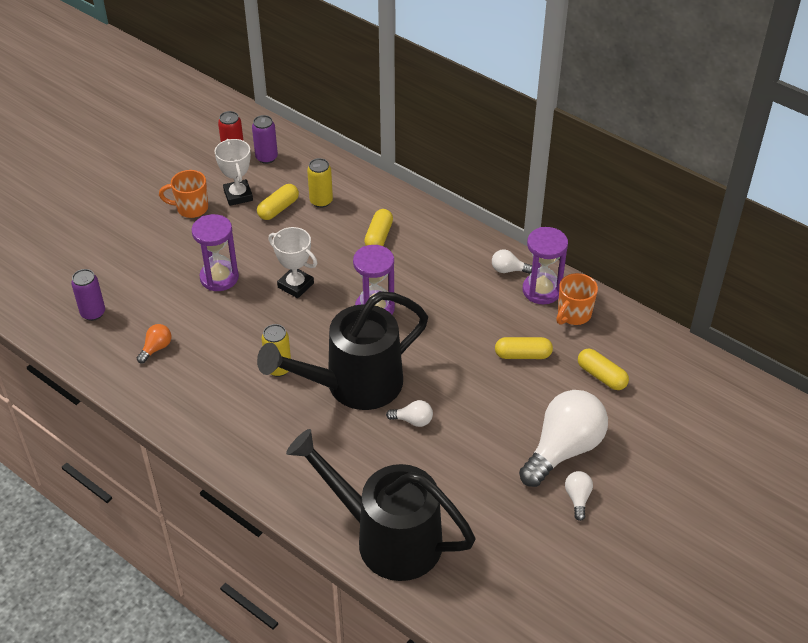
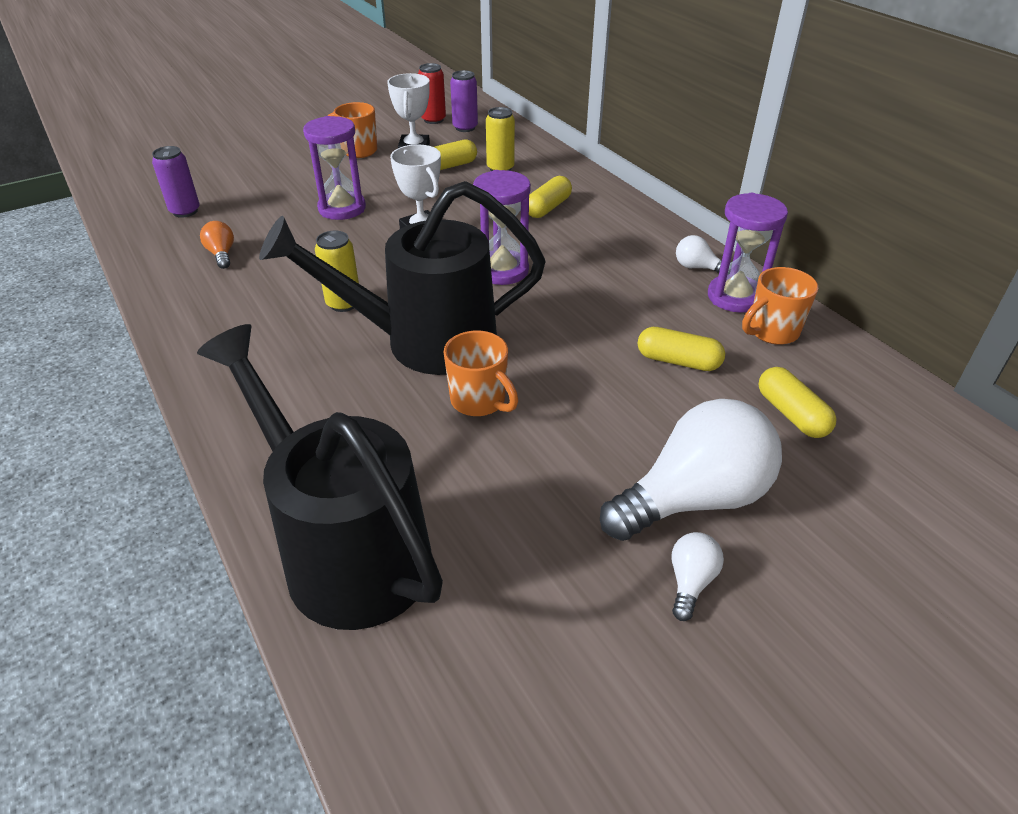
camera: 20 degrees right, 5 degrees down
(156, 348) = (221, 254): orange light bulb -> orange light bulb turned 75 degrees counterclockwise
(413, 420) = (479, 401): white light bulb -> orange mug

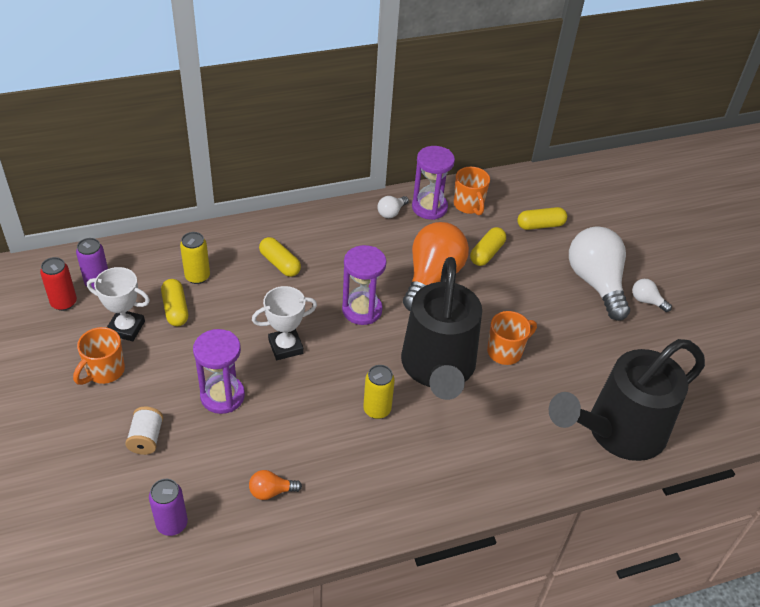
camera: 80 degrees left, 5 degrees up
(282, 182) = (146, 438): none -> white spool
(592, 317) = (432, 278): none -> orange light bulb

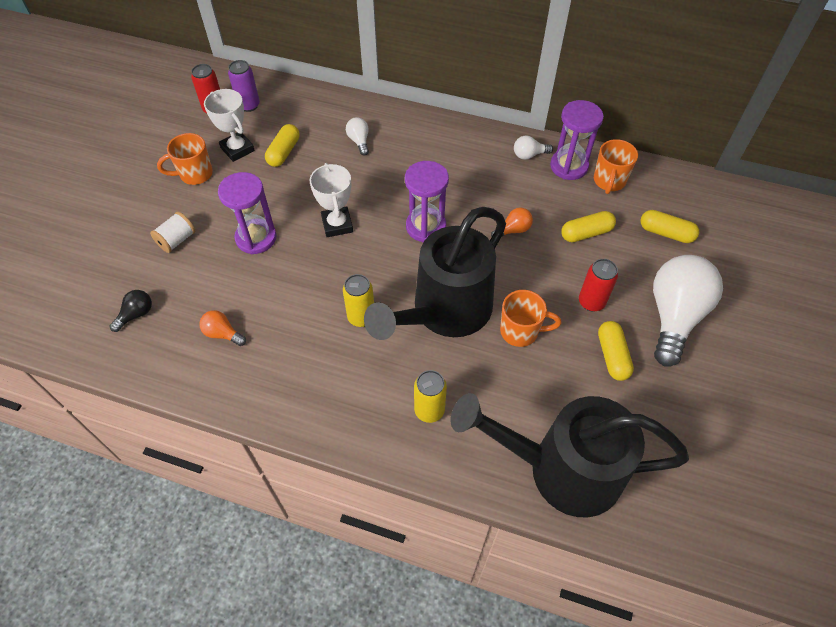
camera: 40 degrees right, 10 degrees up
(172, 524) = (136, 314): purple can -> black light bulb
(197, 276) = (322, 134): yellow can -> yellow can (429, 410)
(280, 264) = (394, 154): yellow capsule -> yellow capsule (612, 356)
(285, 346) = (337, 225): white trophy -> white trophy turned 60 degrees clockwise
(432, 278) = (513, 230): orange light bulb -> orange light bulb, size x0.43
(534, 302) = (591, 302): none -> red can
(646, 301) = (714, 363): white light bulb -> white light bulb (359, 141)

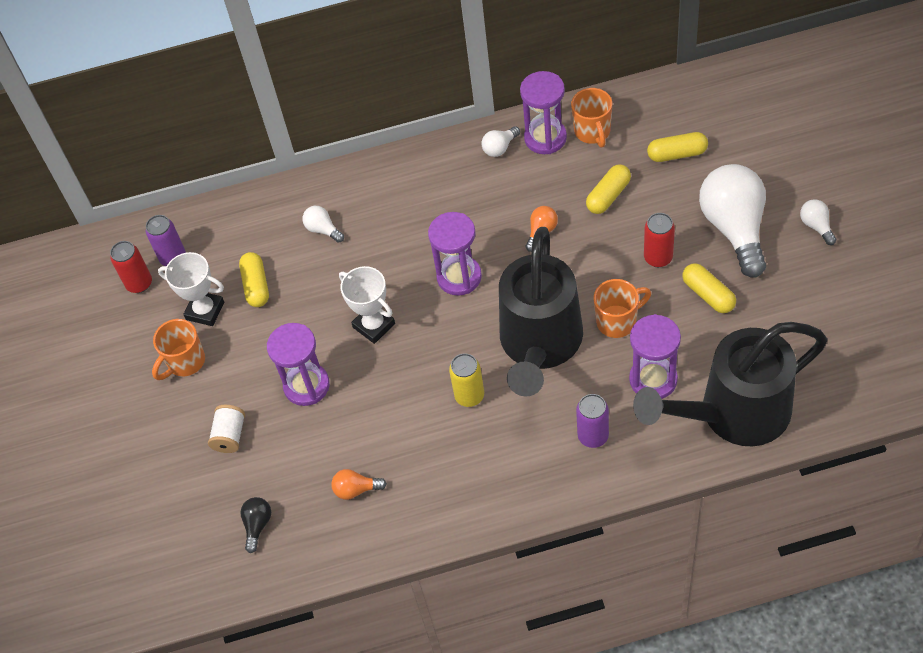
camera: 25 degrees left, 0 degrees up
(429, 410) = (593, 436): yellow can -> purple can
(514, 396) = (653, 379): none -> purple hourglass
(749, 356) = (816, 226): none -> white light bulb

